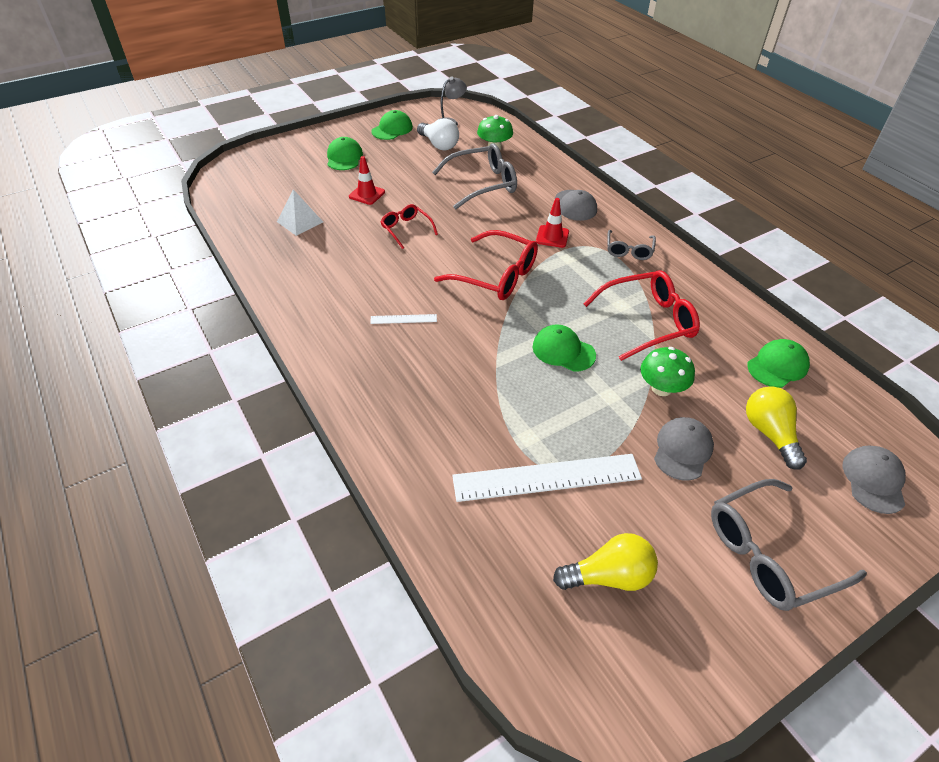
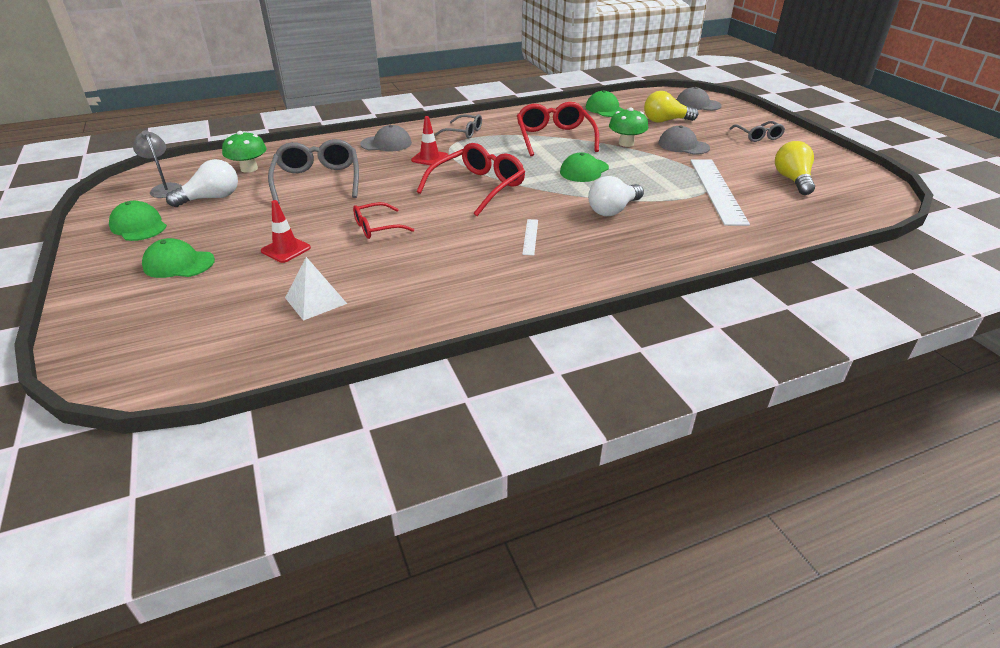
camera: 80 degrees left, 10 degrees down
(470, 377) = (613, 210): none -> white light bulb
(769, 553) = (758, 136): grey glasses -> grey glasses, size x0.57

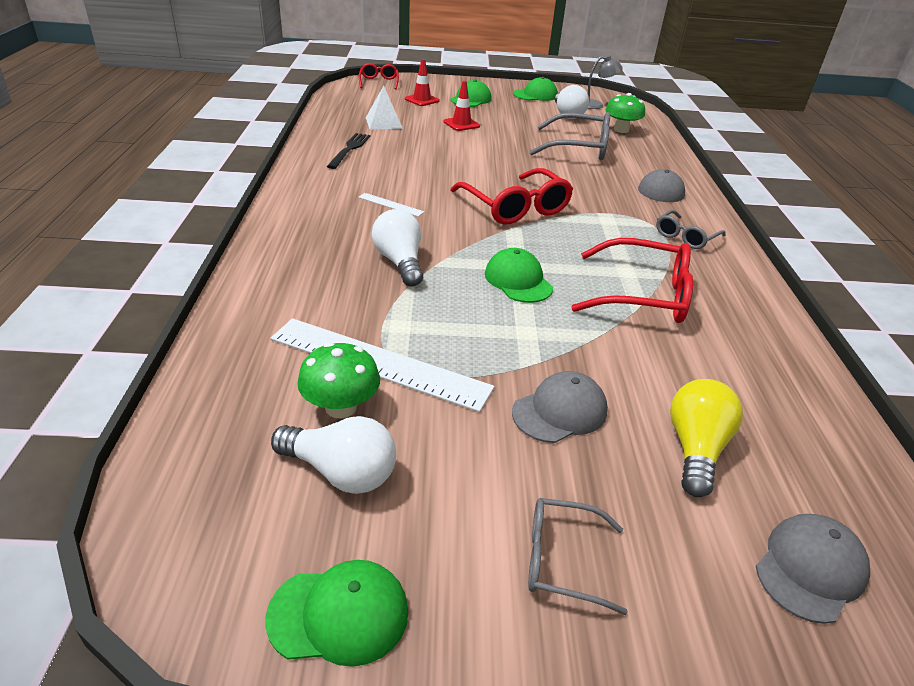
camera: 110 degrees right, 0 degrees up
(377, 227) = (468, 153): red glasses -> red glasses (379, 82)
(423, 296) = (349, 149): none -> black fork
(429, 158) = (608, 201): red traffic cone -> red traffic cone (422, 100)
(605, 109) = (777, 394): green cap -> green cap (339, 614)
(626, 143) = (596, 351): green mushroom -> green mushroom (341, 407)
(792, 180) = (341, 472): yellow light bulb -> white light bulb

